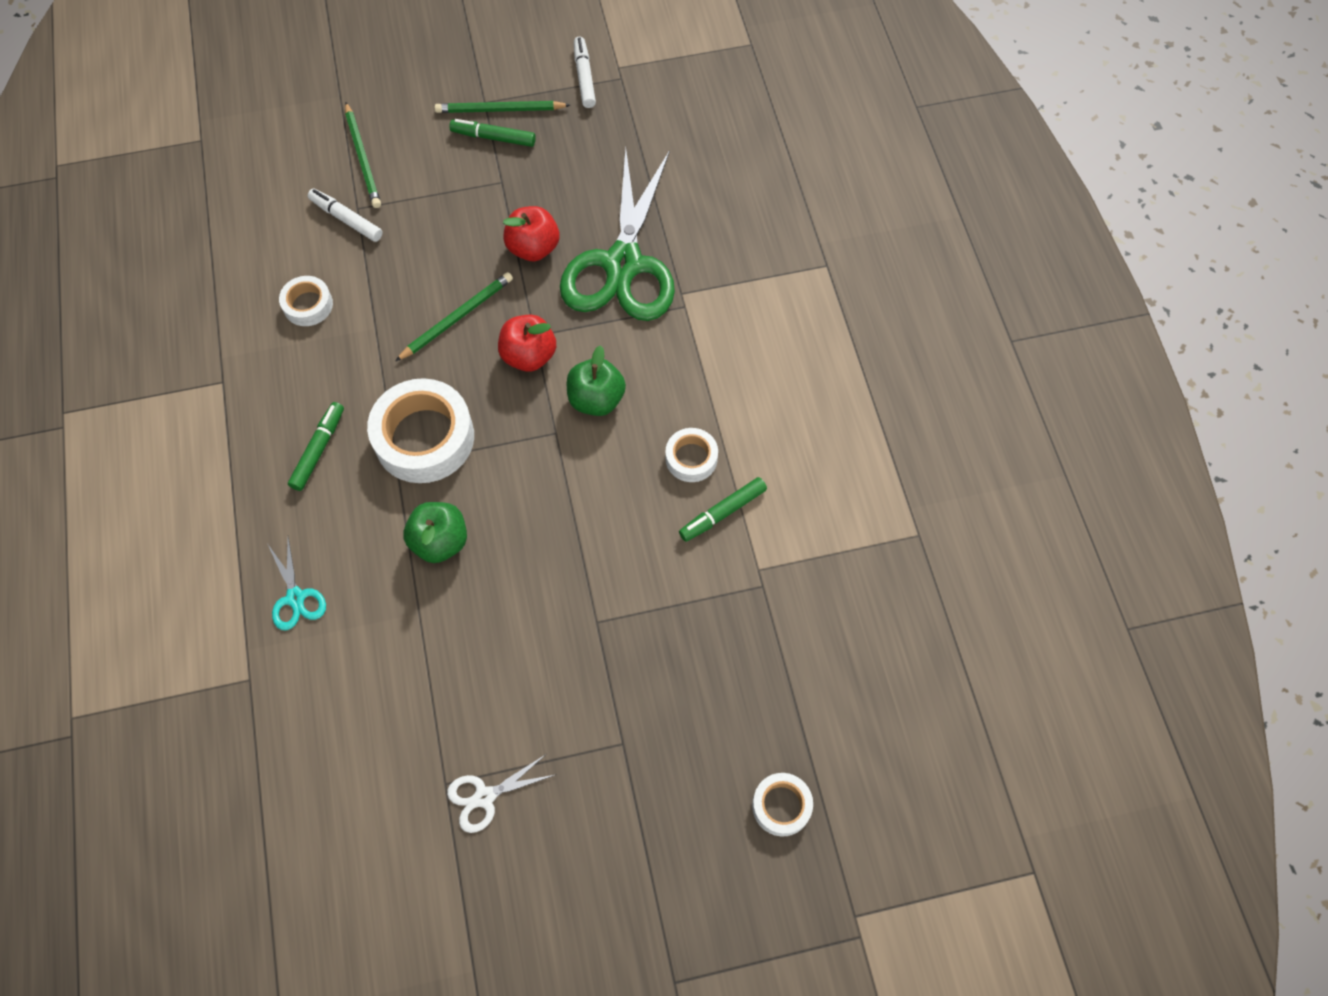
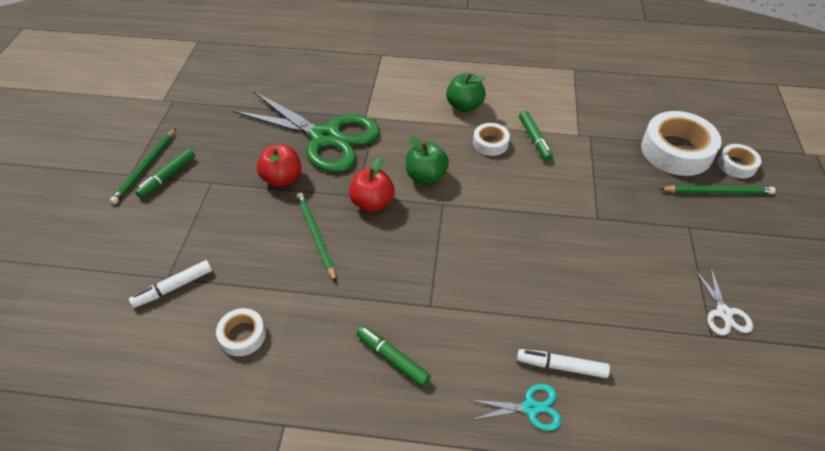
camera: 70 degrees left, 15 degrees down
(363, 158) = (120, 262): green pencil -> green pencil (718, 192)
(424, 438) = (413, 281): white tape -> white tape (676, 151)
(440, 542) = (509, 292): green apple -> green apple (464, 106)
(584, 77) = (156, 117): white marker -> white marker (561, 366)

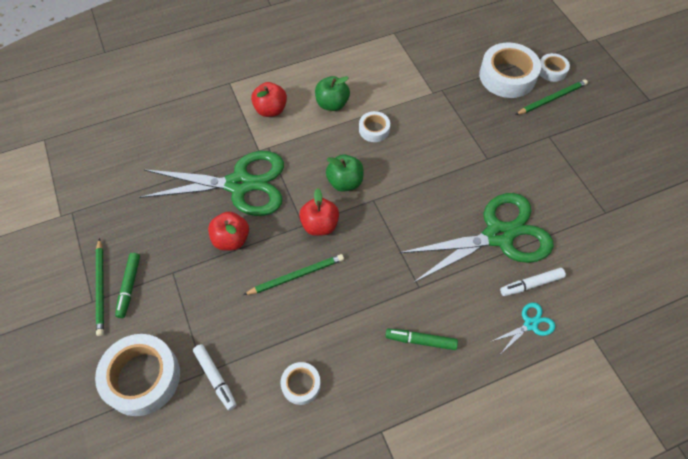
camera: 30 degrees left, 10 degrees up
(116, 254) = (142, 377): none -> white tape
(173, 287) = (215, 378): white marker -> white marker turned 60 degrees counterclockwise
(316, 236) = (296, 275): green pencil -> green pencil turned 120 degrees clockwise
(402, 89) = (270, 110): none -> red apple
(534, 139) = (404, 111): green marker -> none
(556, 298) = (498, 235): none -> green scissors
(724, 313) = (604, 192): white scissors -> none

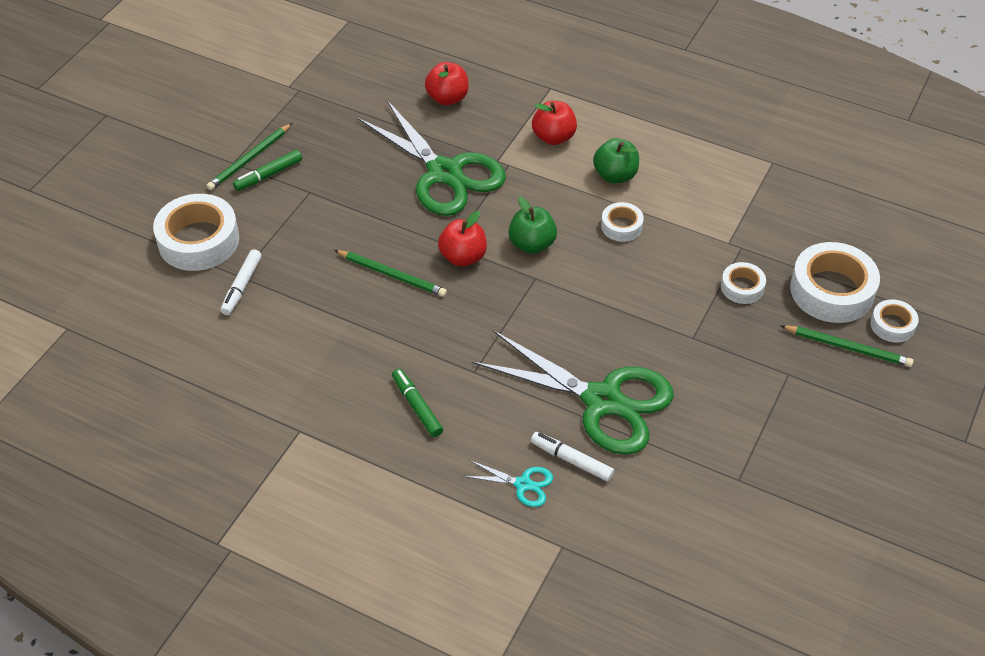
camera: 50 degrees right, 10 degrees down
(231, 239) = (381, 207): red apple -> red apple (447, 98)
(301, 385) = (290, 347): white tape -> white tape (742, 287)

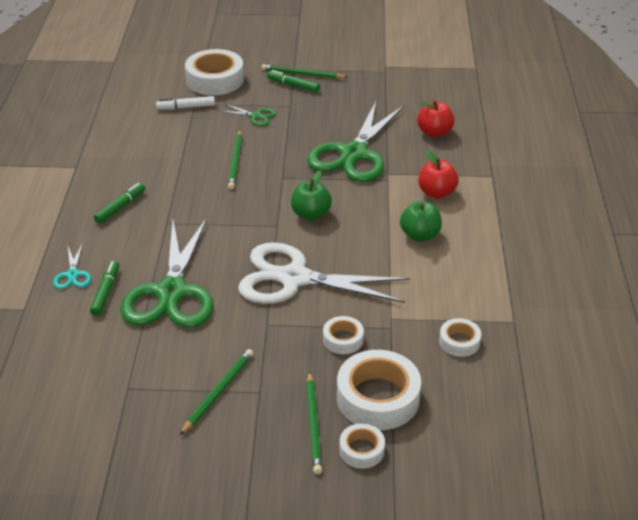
camera: 65 degrees right, 10 degrees down
(310, 228) = (256, 116): none -> green scissors
(463, 257) = (274, 186): red apple -> none
(571, 460) = (106, 292): white marker -> green marker
(621, 226) = (364, 254): white tape -> white tape (459, 342)
(632, 293) = (294, 278): none -> white scissors
(775, 406) = (218, 392): none -> green pencil

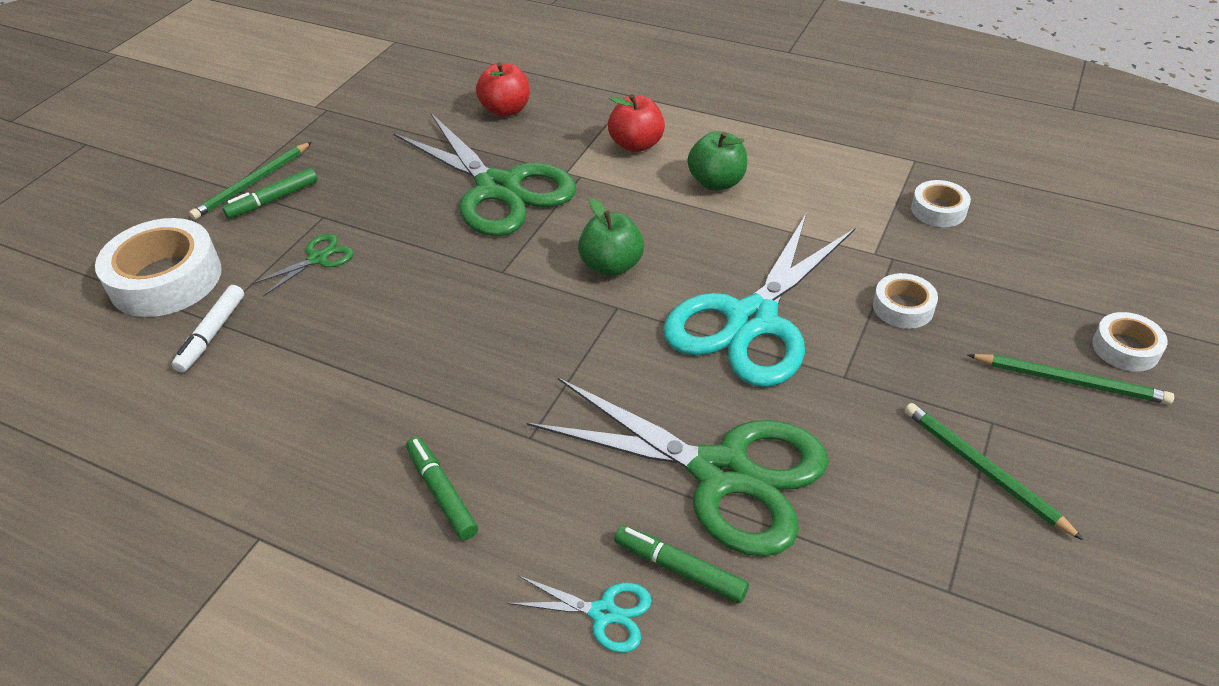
camera: 65 degrees left, 5 degrees up
(236, 161) = (421, 311): green pencil -> none
(294, 278) = (752, 320): white scissors -> turquoise scissors
(378, 398) = (1028, 306): white tape -> none

